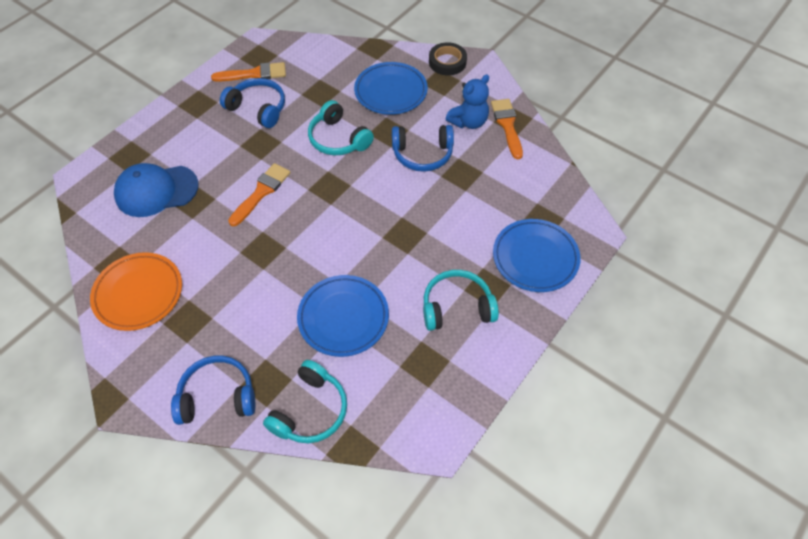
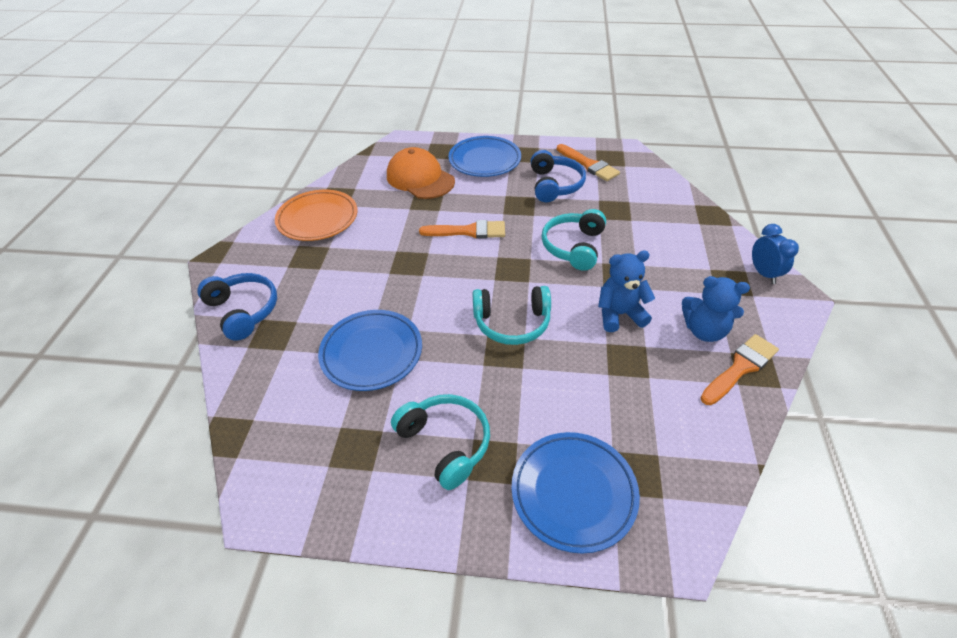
camera: 60 degrees right, 10 degrees down
(156, 191) = (420, 178): blue cap -> orange cap
(310, 410) = (256, 380): turquoise headphones -> turquoise headphones (512, 323)
(391, 92) = (671, 252): blue plate -> blue plate (484, 160)
(422, 154) = (619, 314): blue headphones -> blue teddy bear
(447, 62) = (763, 273): black tape -> blue clock

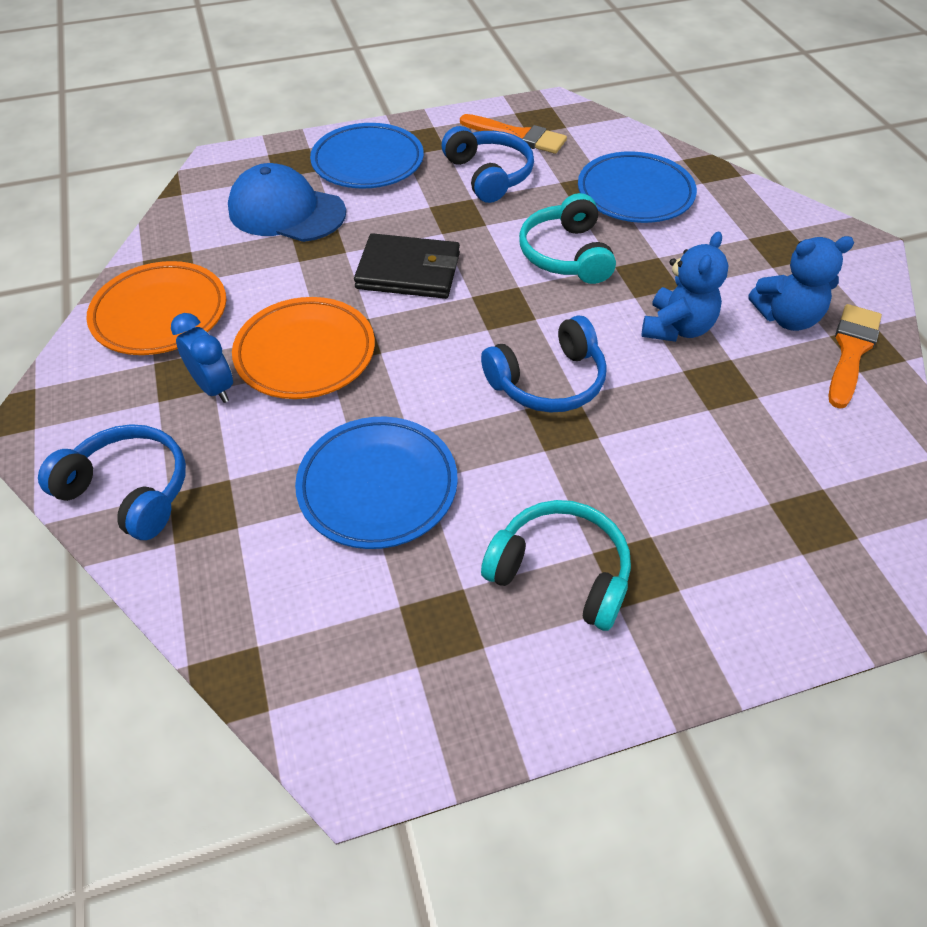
camera: 25 degrees left, 5 degrees up
(380, 263) = (305, 353): none -> orange plate
(420, 178) = (286, 211): orange cap -> blue cap
(468, 231) = (408, 271): orange brush -> black wallet
(512, 323) = (548, 381): turquoise headphones -> blue headphones
(573, 492) = (756, 572): blue plate -> blue plate (635, 194)
(619, 314) = (676, 328): blue teddy bear -> blue teddy bear turned 150 degrees clockwise
(763, 273) = (811, 227): blue clock -> blue clock (214, 388)

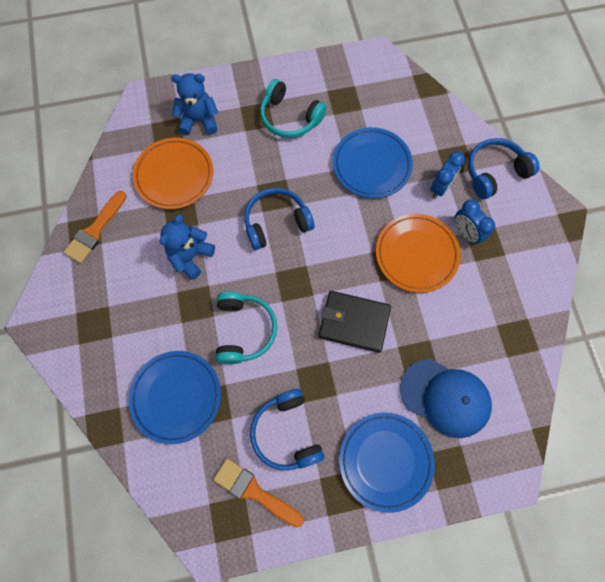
camera: 175 degrees left, 20 degrees up
(129, 490) = (494, 172): blue headphones -> blue headphones turned 120 degrees clockwise
(160, 314) = (512, 295): orange plate -> orange plate (174, 176)
(245, 456) = (440, 187): none -> blue clock
(786, 318) = (120, 259): blue teddy bear -> blue teddy bear (199, 120)

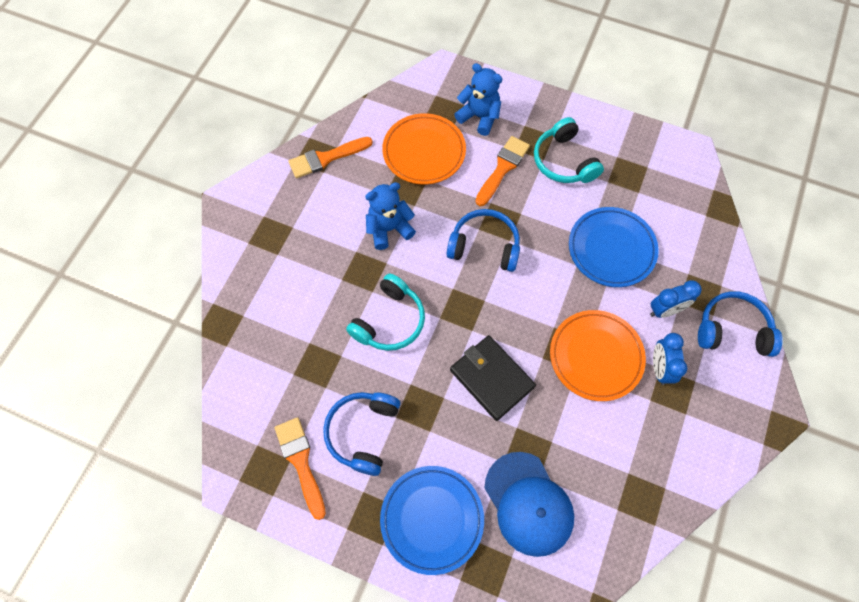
camera: 35 degrees right, 5 degrees down
(176, 397) = (294, 338): blue plate -> none
(247, 151) = (502, 168): none -> orange brush

